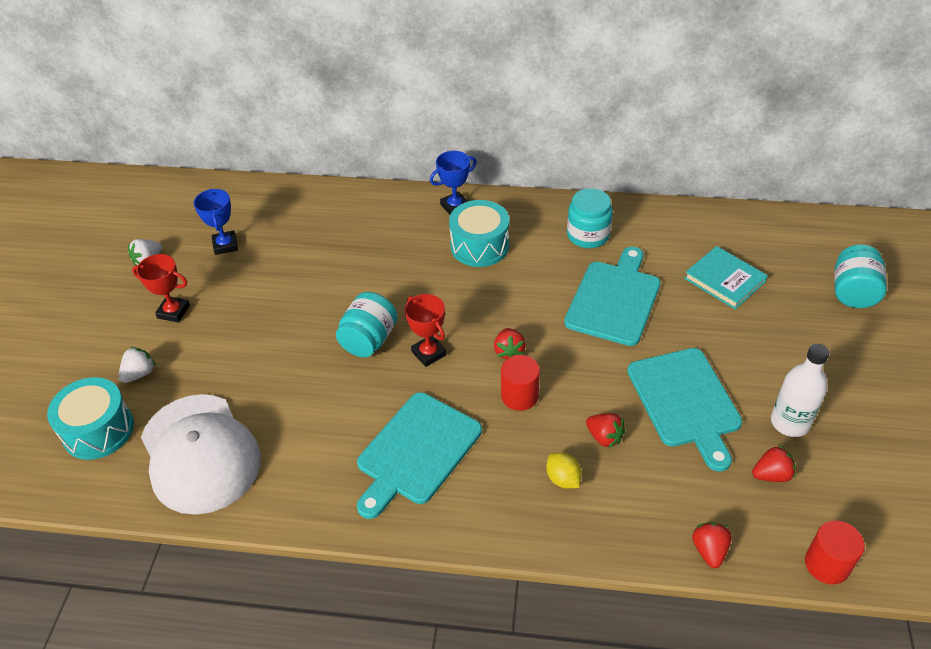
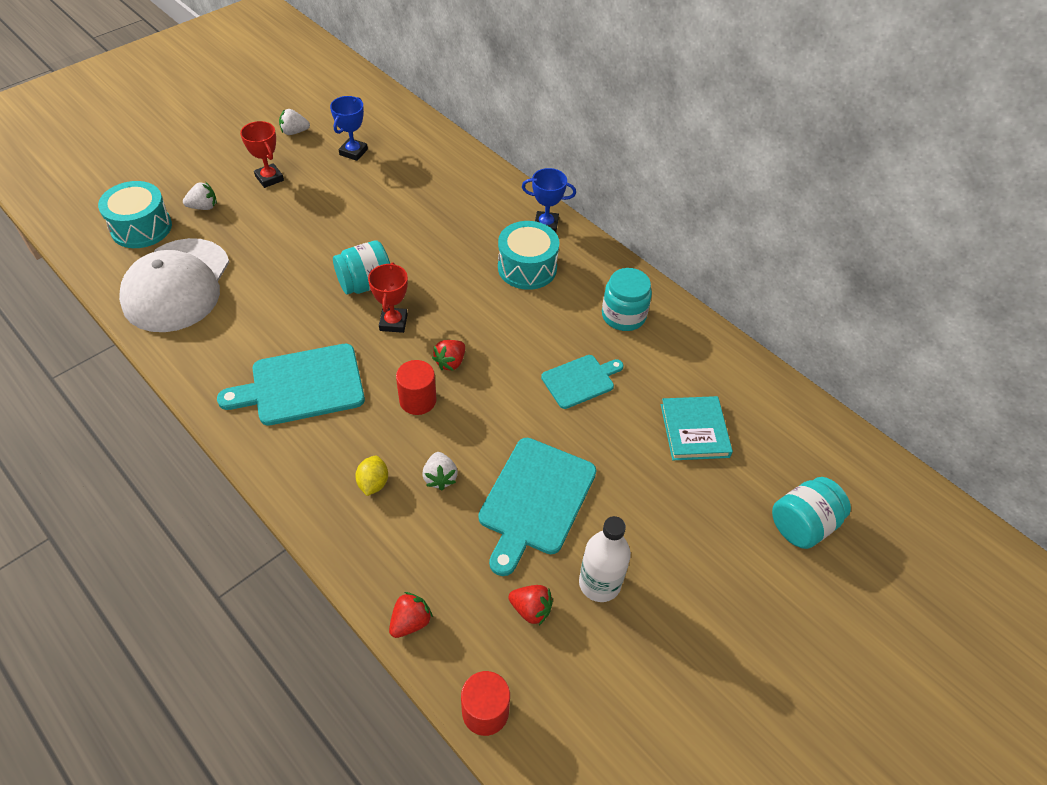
camera: 35 degrees right, 5 degrees up
(604, 437) = (440, 477): red strawberry -> white strawberry
(614, 299) = (580, 380): turquoise cutting board -> turquoise cutting board, size x0.61

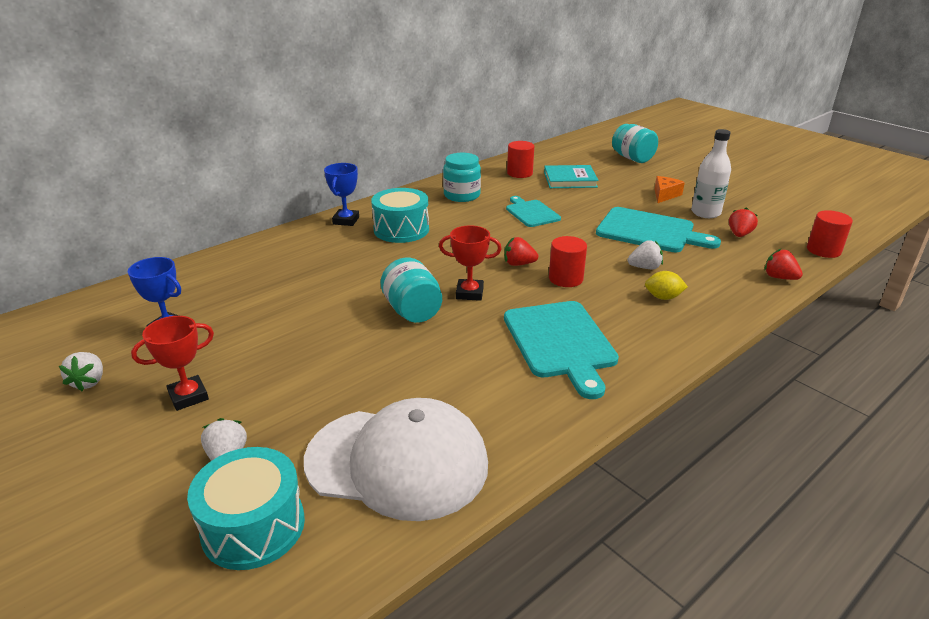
camera: 85 degrees left, 20 degrees down
(450, 362) = (518, 264): red strawberry -> red strawberry turned 150 degrees clockwise
(657, 542) = (665, 195): none -> orange cheese
(707, 375) = (519, 173): none -> red cylinder

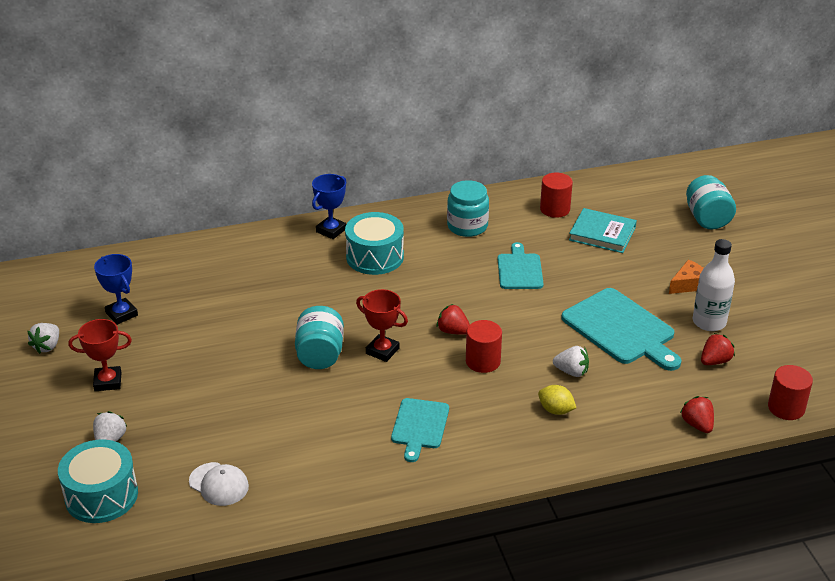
camera: 25 degrees right, 5 degrees up
(397, 462) = (219, 484): white cap -> white cap, size x0.44
(560, 342) = (419, 426): turquoise cutting board -> turquoise cutting board, size x0.61

